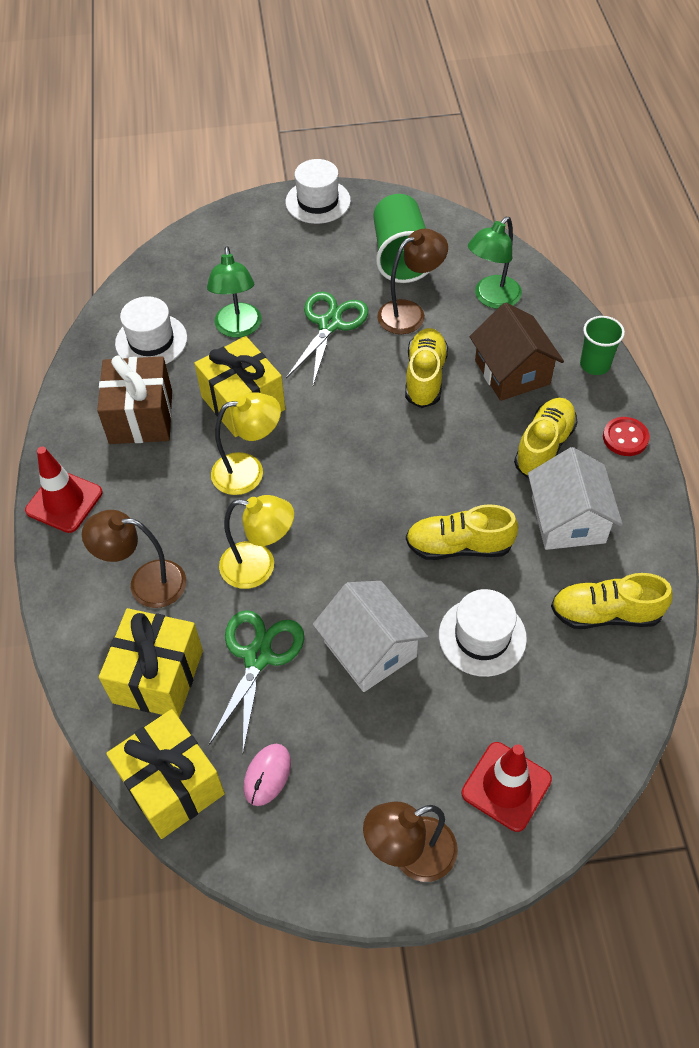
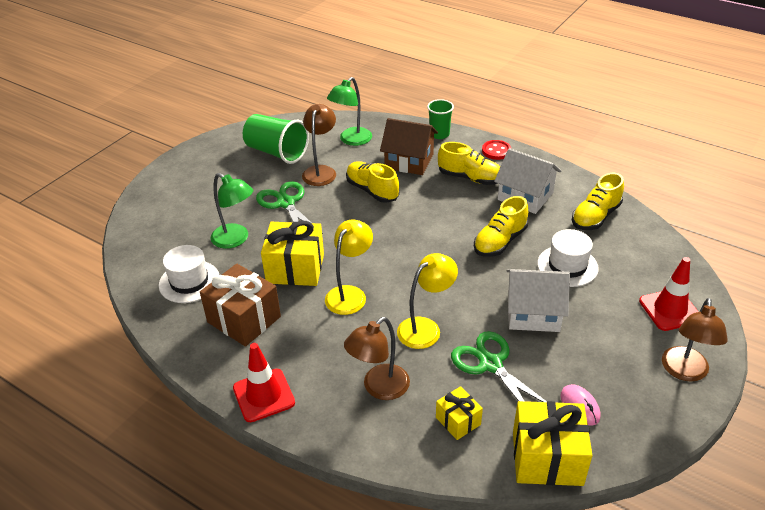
camera: 50 degrees left, 15 degrees down
(158, 676) = (458, 421): yellow gift -> yellow gift, size x0.54
(318, 201) = (189, 158): white hat -> none
(491, 298) = (351, 140): green lamp -> green lamp turned 45 degrees clockwise
(544, 446) = (470, 178): yellow shoe -> yellow shoe turned 135 degrees clockwise

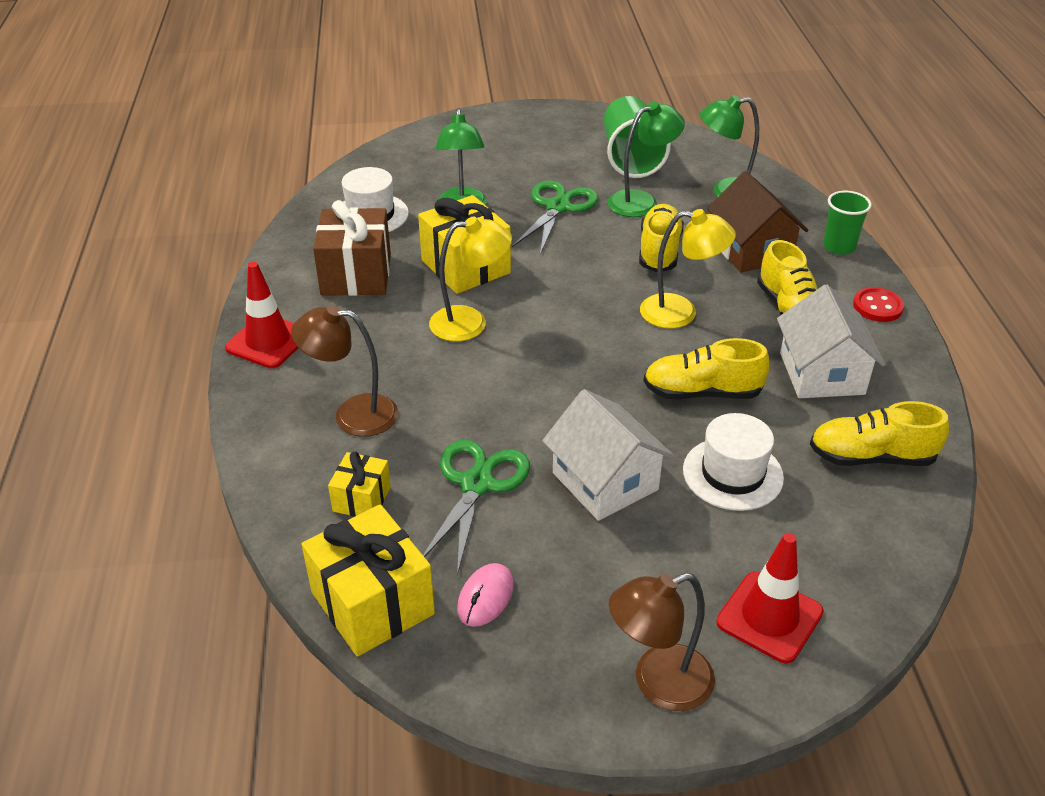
camera: 50 degrees right, 0 degrees up
(321, 171) = (641, 201): brown lamp -> green lamp
(425, 328) = (480, 404): yellow lamp -> yellow lamp (680, 313)

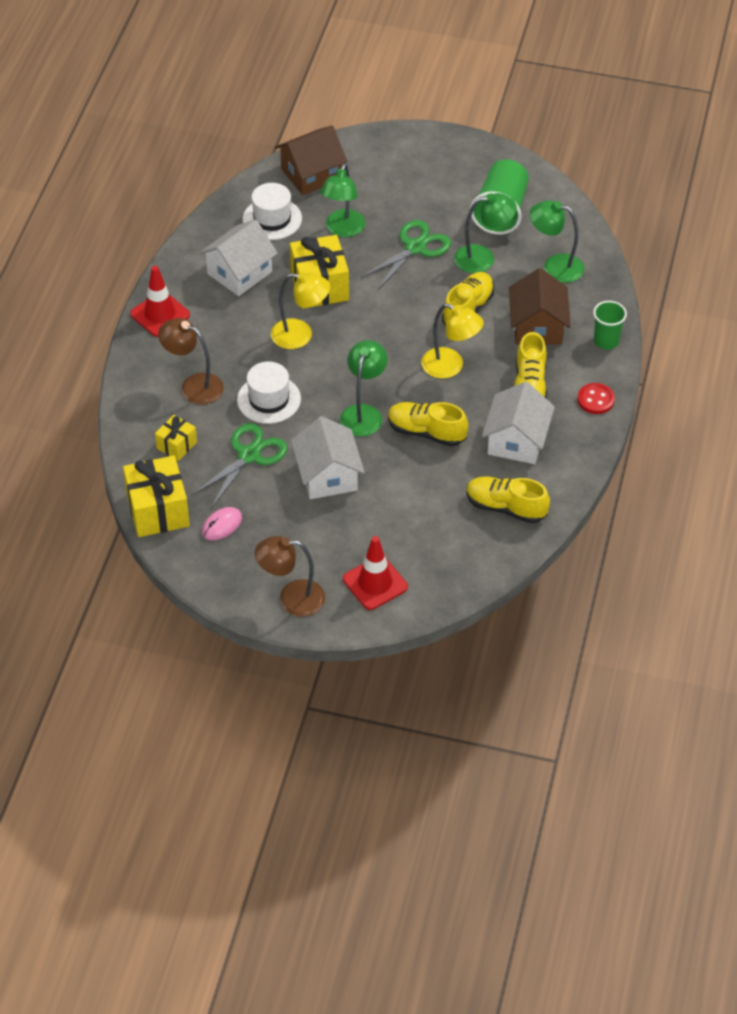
camera: 20 degrees right, 10 degrees up
(356, 274) = (239, 273): brown gift -> white house
(396, 167) = (311, 174): none -> brown house
(606, 391) = (363, 413): none -> green lamp
(732, 474) = (410, 493): white hat -> white hat (269, 399)

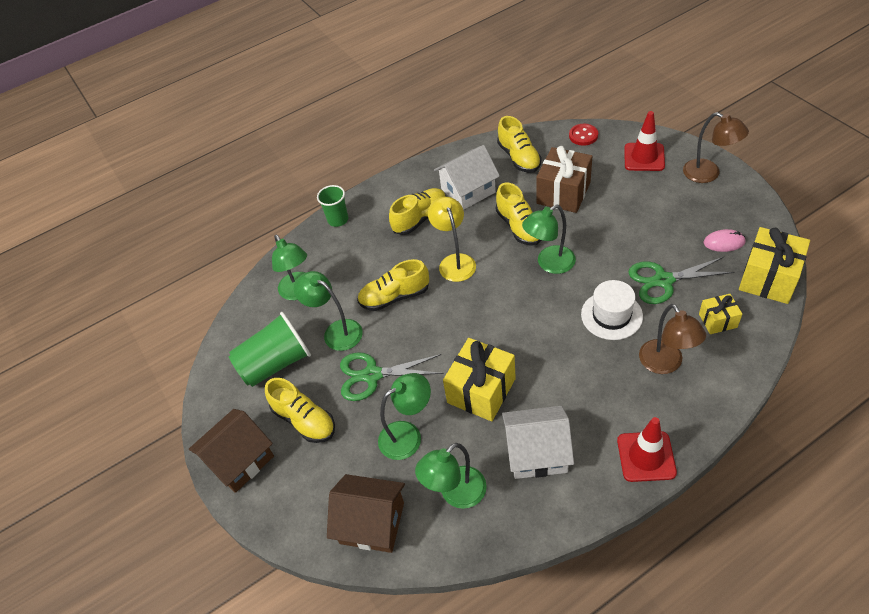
camera: 130 degrees left, 0 degrees up
(272, 219) = (456, 494): white hat -> green lamp
(300, 335) = (538, 354): yellow lamp -> none
(328, 476) = (616, 235): white house -> none
(419, 492) = (563, 193): none -> brown gift
(430, 194) = (304, 420): none -> yellow shoe
(537, 326) = (366, 255): brown house -> brown house (240, 460)
(595, 400) = (391, 188): red button -> red button (583, 135)

